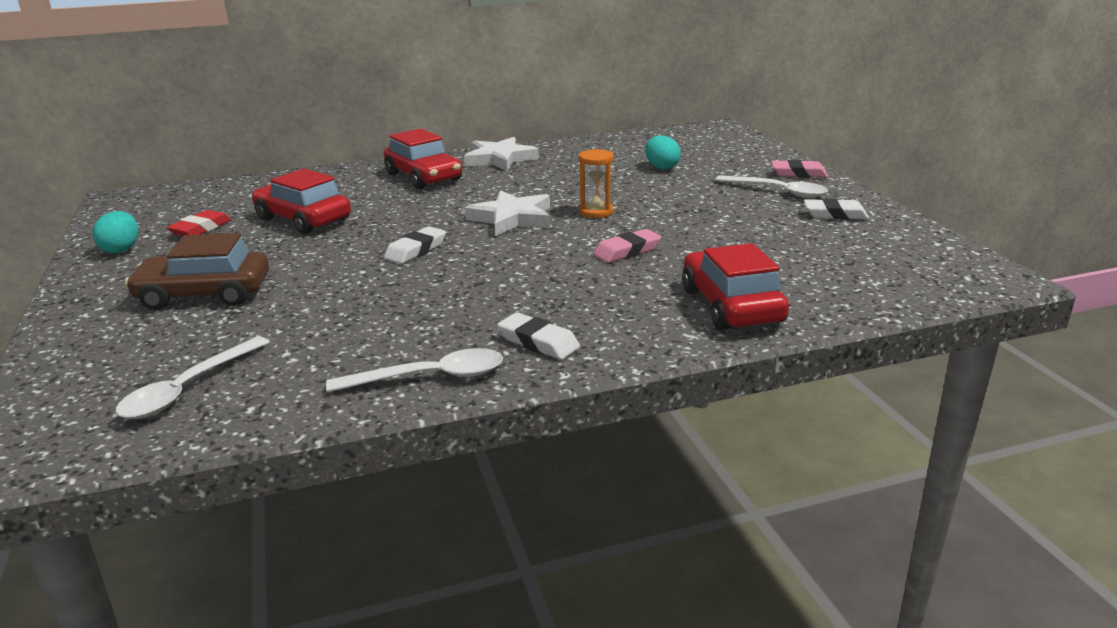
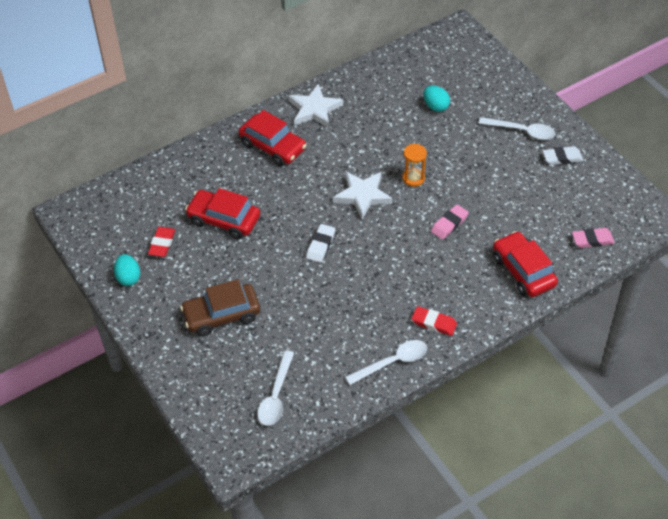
camera: 15 degrees left, 25 degrees up
(538, 342) = (434, 323): white eraser -> red eraser
(798, 174) = (530, 103): pink eraser -> pink eraser (592, 240)

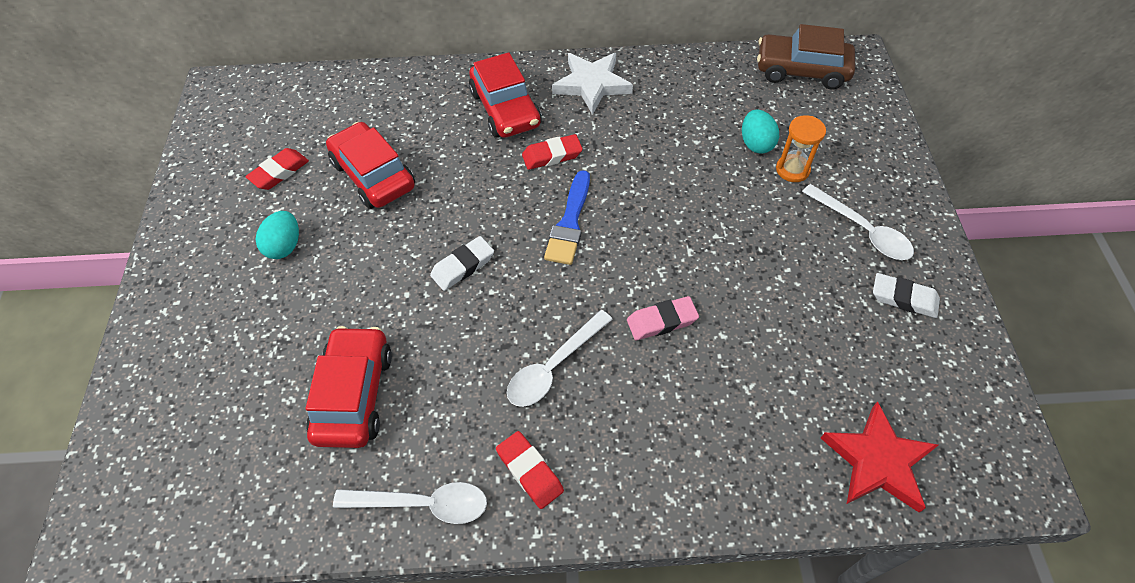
camera: 30 degrees right, 5 degrees up
(128, 277) = (206, 196): turquoise egg -> turquoise egg (284, 246)
(221, 315) = (264, 302): brown car -> brown car (801, 70)
(276, 395) = (228, 463): white spoon -> white spoon (554, 366)
(323, 162) = (552, 155): none -> red eraser
(362, 196) = (569, 223): white star -> blue brush
(413, 178) = (656, 229): orange hourglass -> orange hourglass (792, 170)
(523, 271) = (727, 456): red car -> red car (354, 394)
(592, 240) = (878, 461): pink eraser -> red star

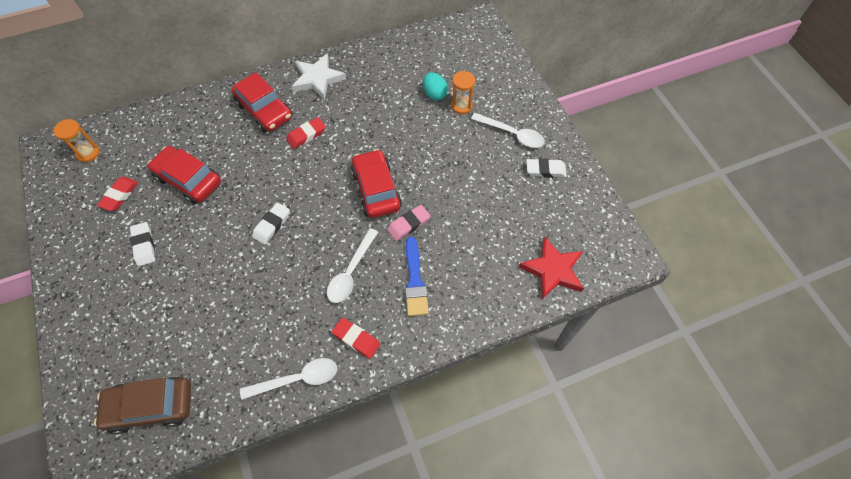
camera: 20 degrees left, 5 degrees up
(261, 108) = (88, 153): none -> orange hourglass
(284, 246) = (144, 245): turquoise egg -> white eraser
(354, 394) = (229, 327): red car -> red car (376, 190)
(569, 223) = (332, 177): blue brush -> blue brush (415, 281)
(801, 70) = (450, 37): brown car -> brown car (151, 407)

